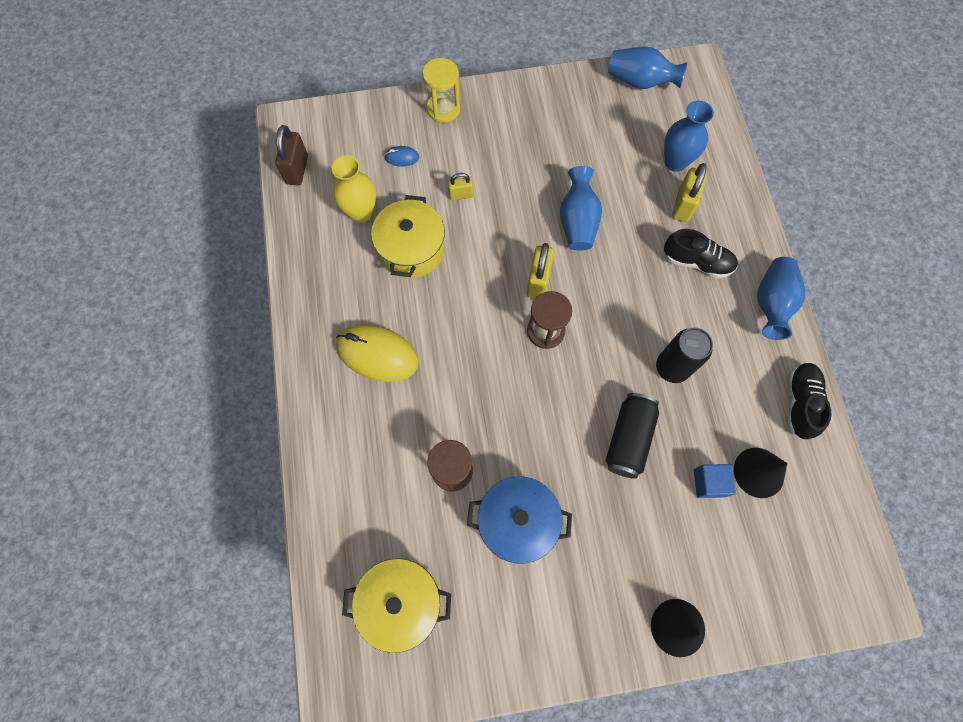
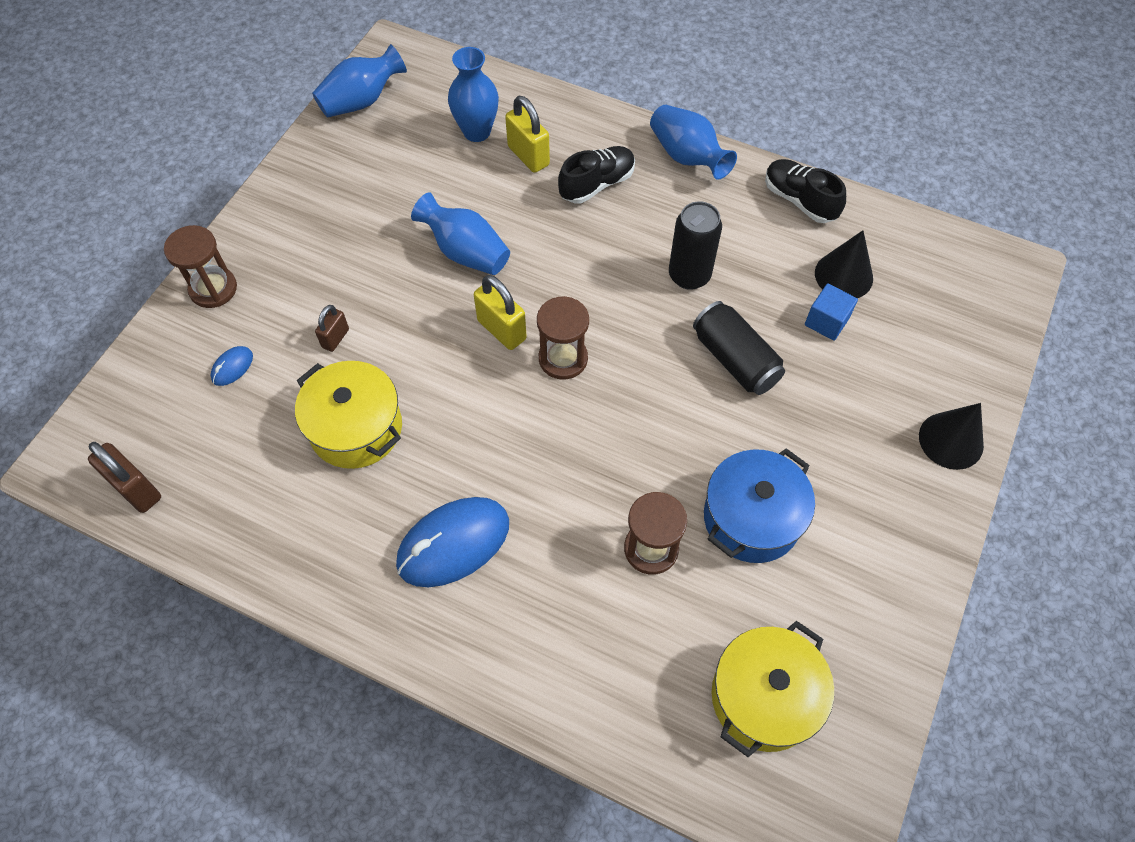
camera: 55 degrees left, 10 degrees down
(361, 213) = (261, 453): yellow vase -> none
(377, 354) = (453, 544): yellow mouse -> blue mouse
(443, 109) = (213, 289): yellow hourglass -> brown hourglass
(461, 195) = (335, 338): yellow padlock -> brown padlock

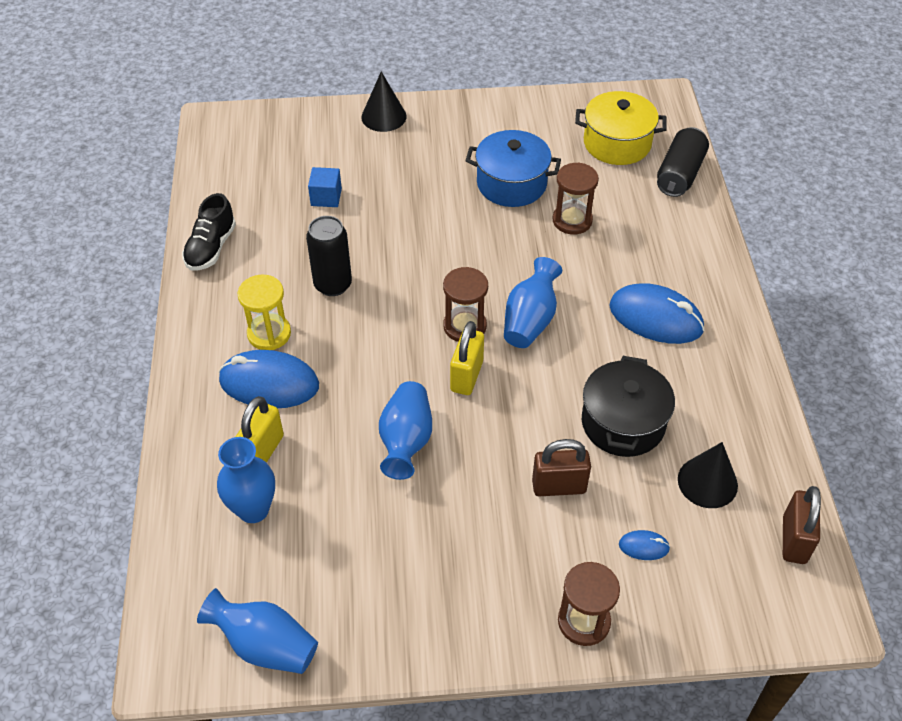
camera: 120 degrees left, 10 degrees down
(335, 338) = (559, 486): brown padlock -> brown padlock, size x1.64
(356, 428) = (623, 423): yellow pot -> black pot
(597, 184) = (269, 383): black shoe -> blue mouse
(656, 204) = (269, 334): none -> yellow hourglass
(687, 157) = (199, 335): blue vase -> blue vase (530, 320)
(735, 359) = (394, 232): black can -> black can (679, 174)
(843, 275) = (276, 201): black cone -> black cone (707, 482)

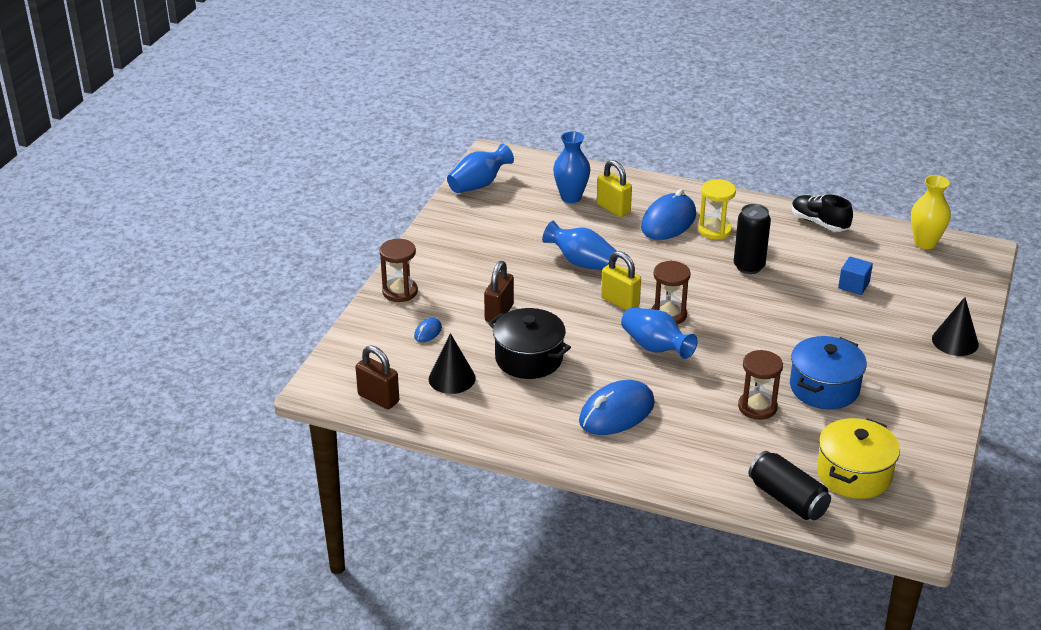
camera: 115 degrees right, 15 degrees down
(217, 161) = (925, 243): none -> yellow vase

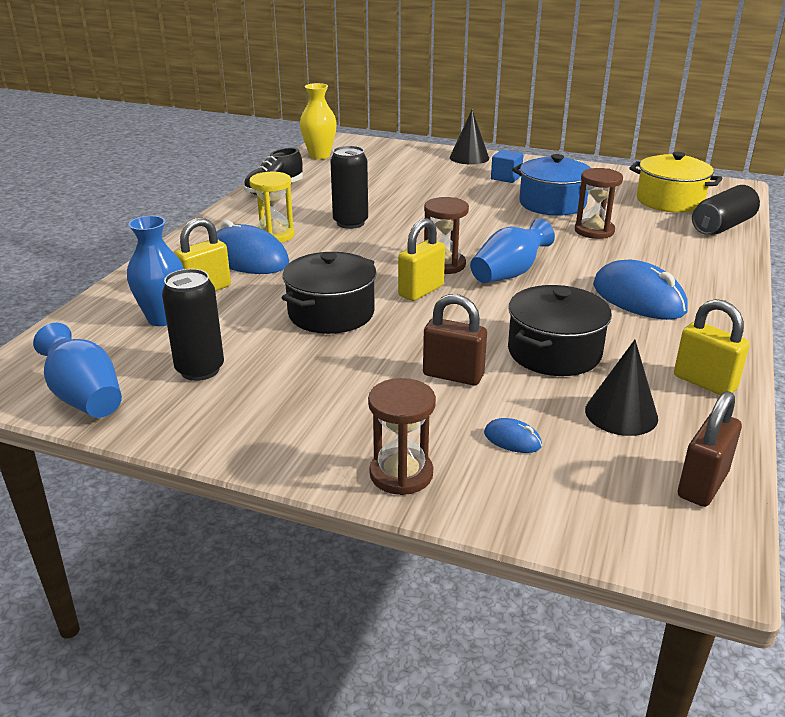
camera: 90 degrees left, 5 degrees down
(487, 422) = (704, 382): none -> yellow padlock
(507, 218) = (200, 370): none -> black can
(581, 262) = (331, 313): blue vase -> black pot
(853, 285) = (387, 183): blue cube -> blue cube (506, 177)

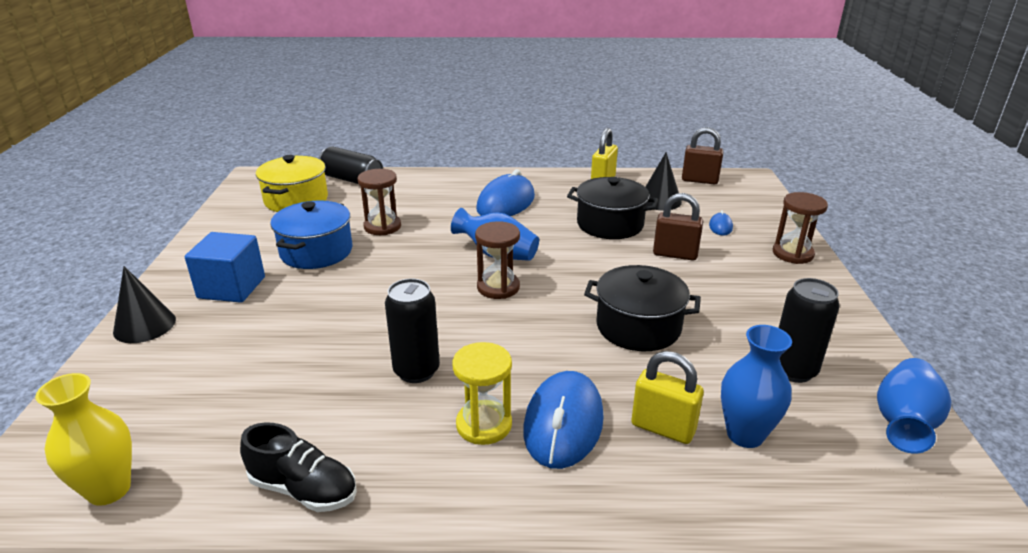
camera: 110 degrees left, 0 degrees up
(421, 291) = (560, 290): yellow padlock -> none
(453, 375) = (675, 254): brown padlock -> brown padlock turned 75 degrees counterclockwise
(506, 177) = (231, 287): blue cube -> blue cube, size x1.63

